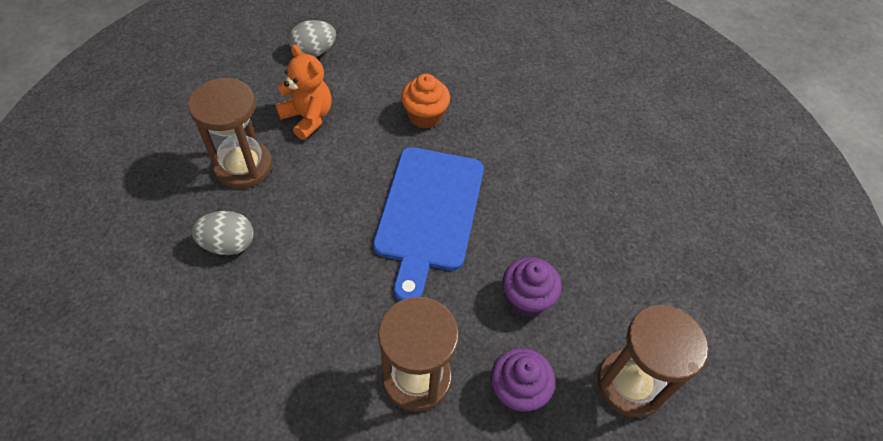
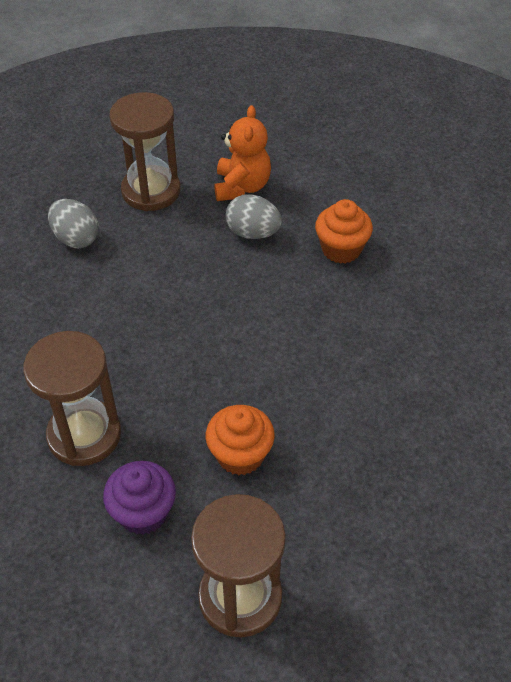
camera: 50 degrees right, 5 degrees down
(314, 52) = (310, 139): grey egg -> grey egg (253, 233)
(429, 213) = (246, 327): blue cutting board -> none
(526, 299) = (240, 455): purple cupcake -> orange cupcake

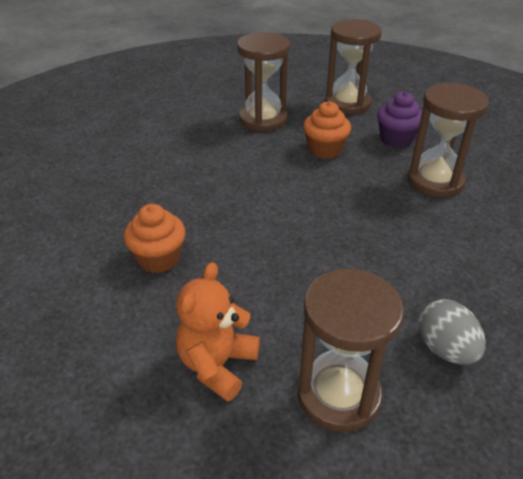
camera: 160 degrees left, 10 degrees down
(253, 233) = (236, 299): grey egg -> none
(357, 501) = (263, 119): none -> brown hourglass

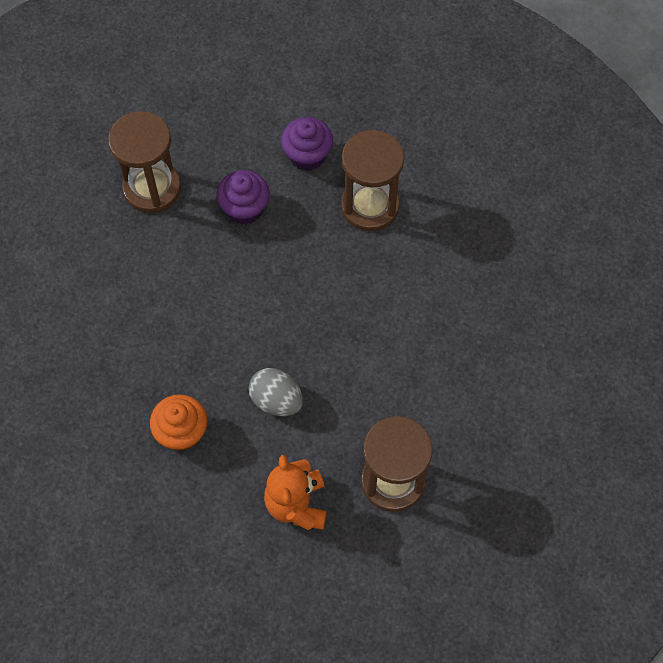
camera: 30 degrees left, 25 degrees up
(325, 150) = (244, 209): orange cupcake -> purple cupcake
(347, 103) = (227, 112): brown hourglass -> none
(445, 349) = (448, 402): grey egg -> grey egg (276, 400)

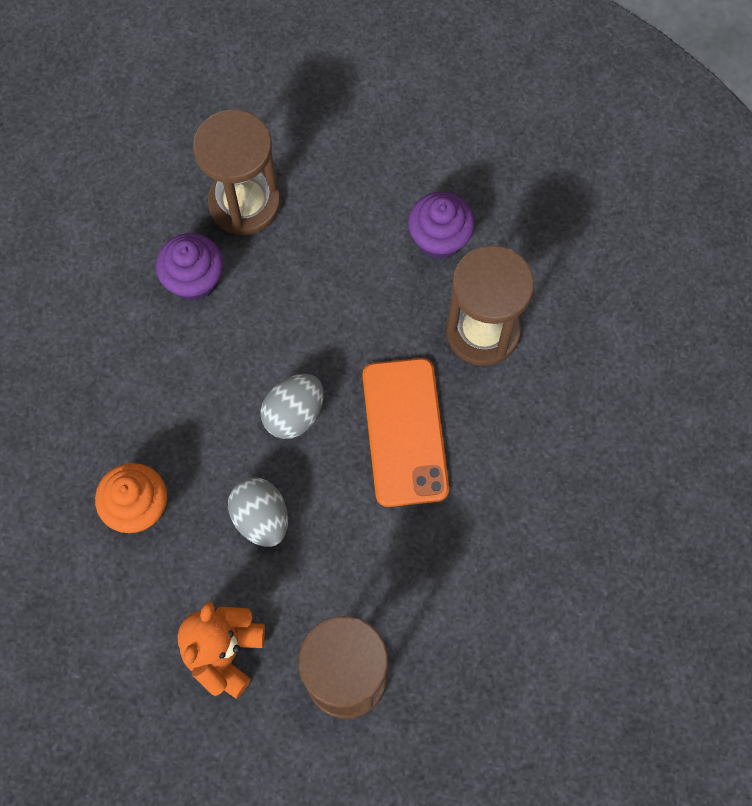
camera: 25 degrees right, 5 degrees up
(244, 209) = (336, 273): purple cupcake -> purple cupcake (194, 280)
(264, 319) = (294, 414): none -> grey egg
(349, 297) = (405, 432): none -> orange phone

